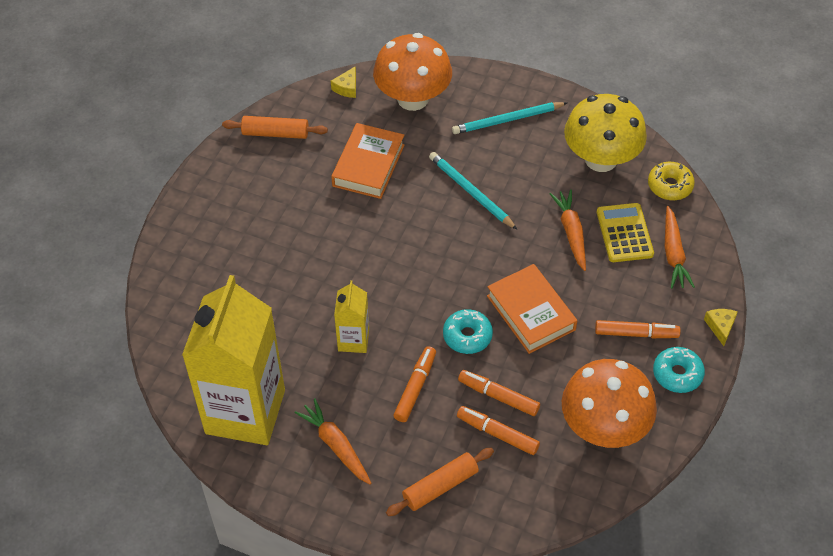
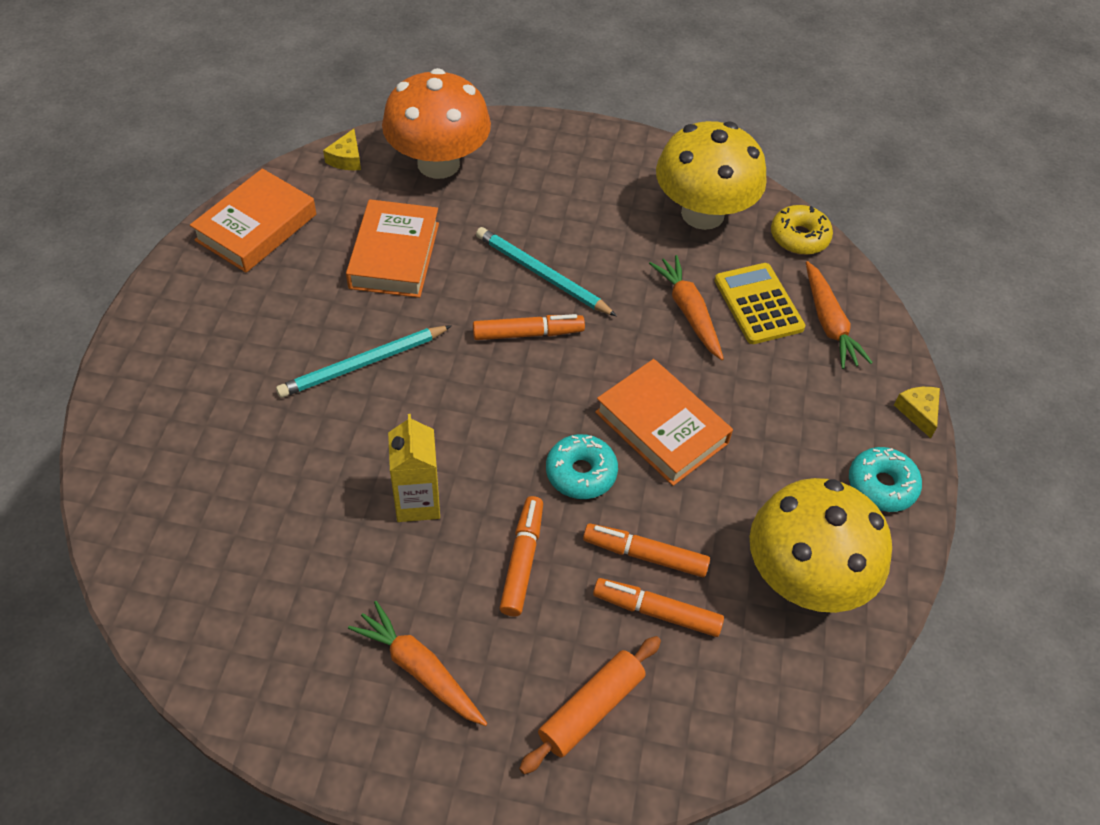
camera: 15 degrees left, 0 degrees up
(245, 411) = (270, 638): yellow carton -> none
(275, 133) = (256, 227): orange rolling pin -> orange book
(507, 120) = (569, 178): turquoise pencil -> turquoise pencil (363, 364)
(603, 427) = (804, 578): orange mushroom -> yellow mushroom
(636, 334) = (811, 437): orange marker -> orange marker (528, 334)

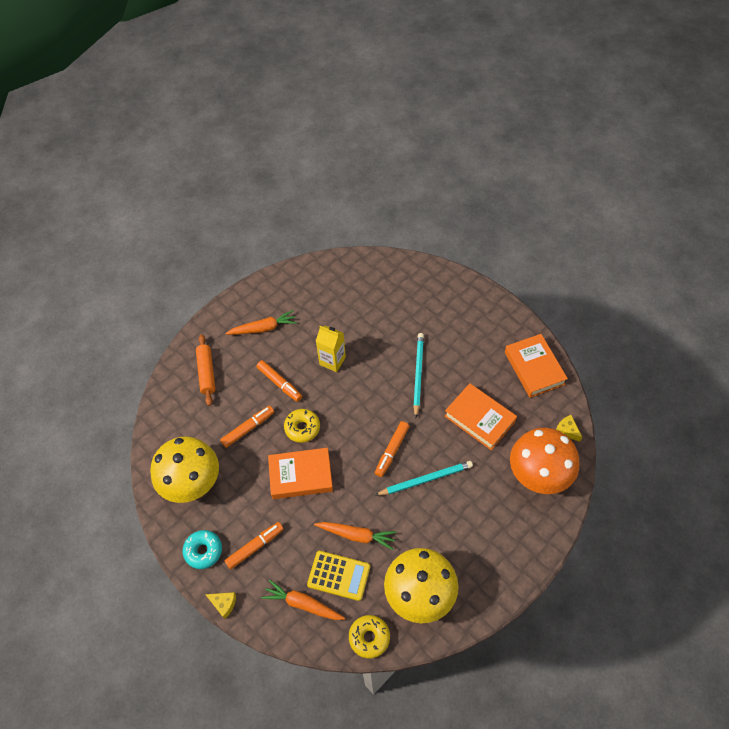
camera: 130 degrees right, 5 degrees up
(581, 473) = (302, 428): turquoise donut -> yellow donut
(656, 611) = (223, 417): orange marker -> orange marker (255, 547)

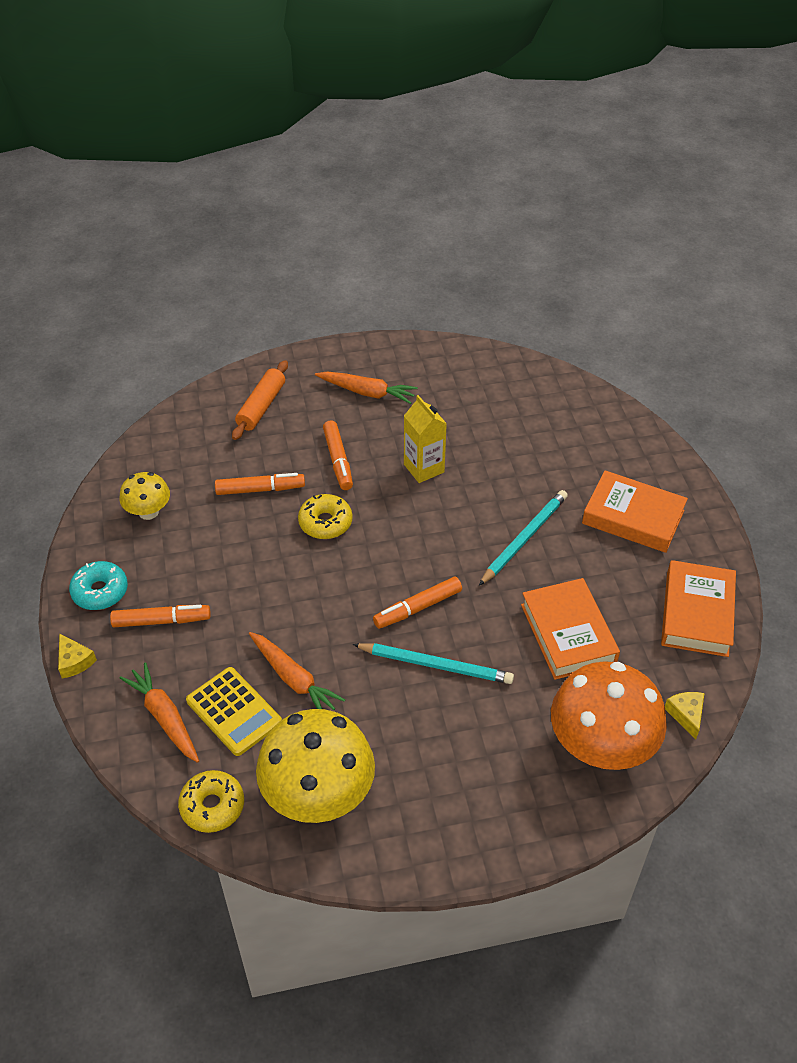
camera: 30 degrees right, 10 degrees down
(192, 482) = (148, 512): yellow mushroom -> yellow mushroom, size x0.52
(301, 475) = (280, 574): orange book -> orange book (633, 517)

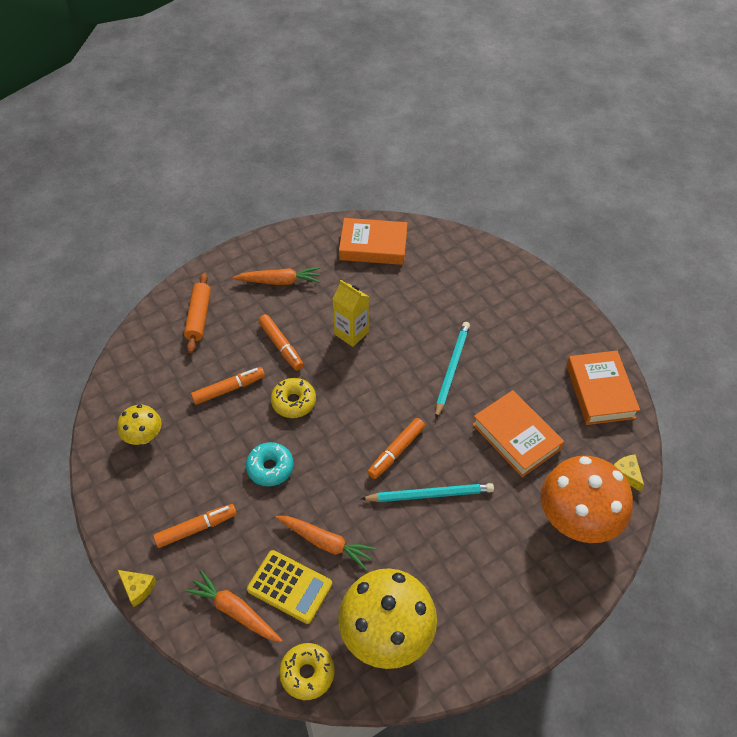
camera: 20 degrees left, 5 degrees up
(100, 591) = (133, 519): turquoise donut -> turquoise donut (270, 468)
(633, 517) = (523, 328): orange book -> orange book (373, 246)

